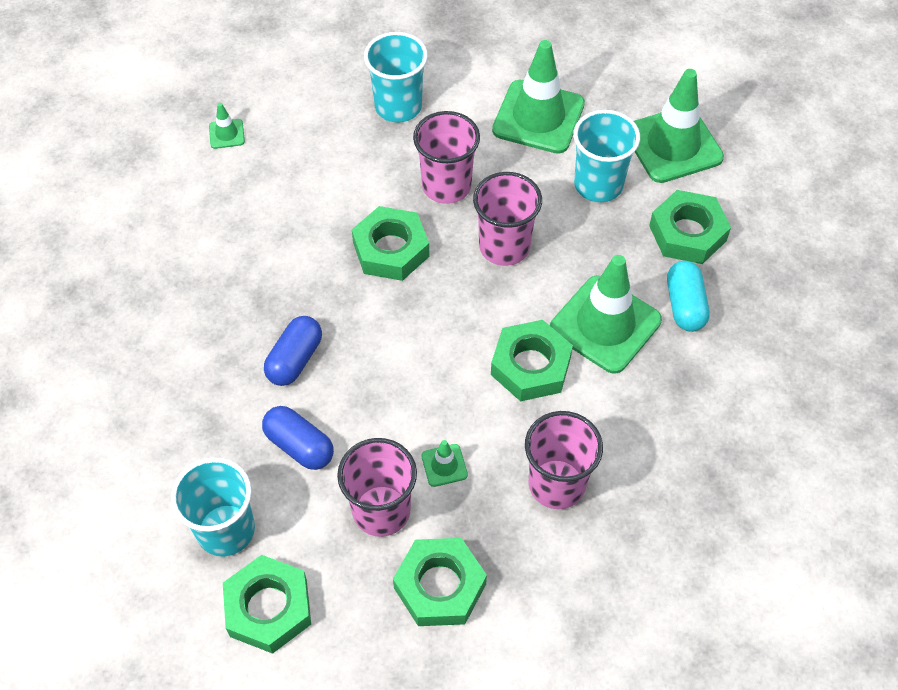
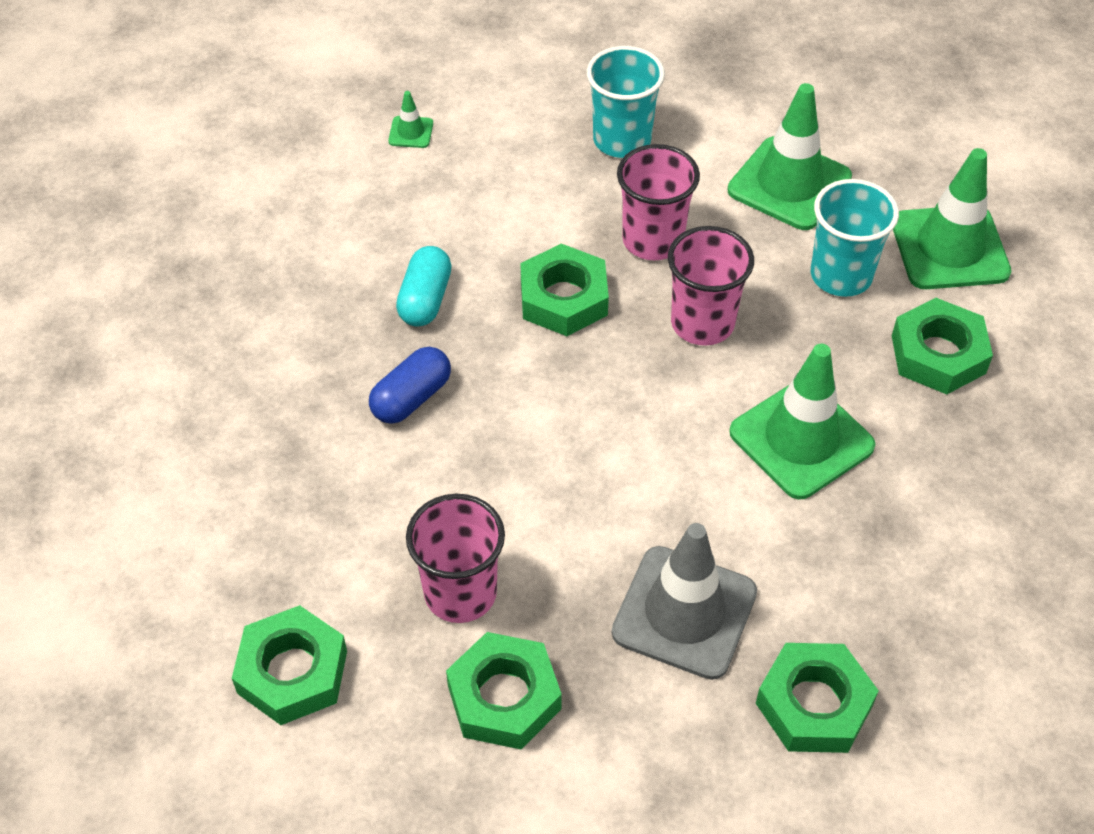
camera: 15 degrees right, 5 degrees down
(226, 530) = (271, 571): turquoise cup -> none
(299, 446) = (386, 496): blue capsule -> none
(444, 465) = (552, 558): green traffic cone -> none
(530, 366) = (693, 467): green nut -> green nut (814, 704)
(556, 484) = (684, 612): pink cup -> grey traffic cone
(684, 305) = (909, 438): turquoise capsule -> turquoise capsule (425, 299)

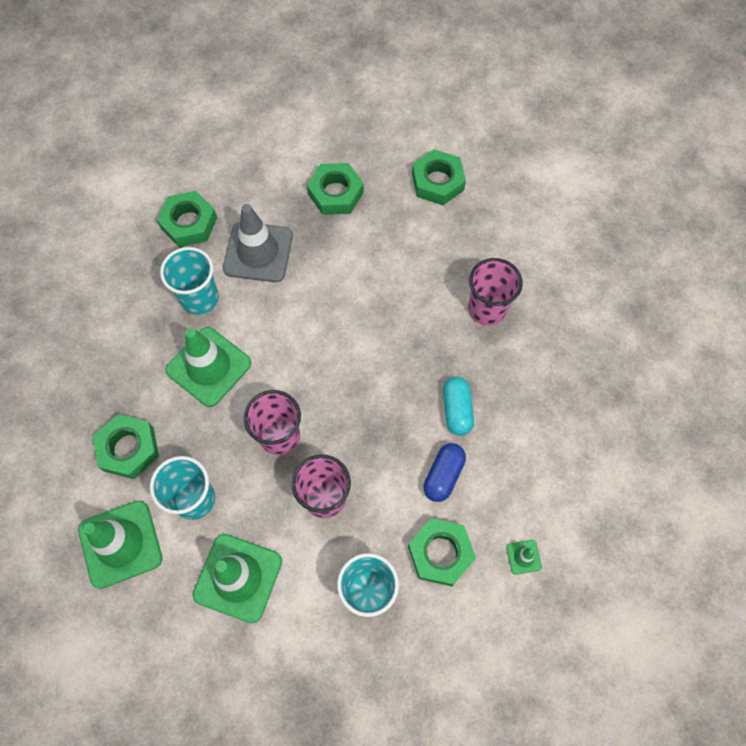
camera: 165 degrees right, 15 degrees up
(411, 398) = (438, 339): blue capsule -> blue capsule (443, 475)
(460, 593) = (372, 236): pink cup -> pink cup (487, 309)
(563, 298) = (371, 433): green nut -> green nut (440, 553)
(806, 553) = (199, 298): none -> turquoise cup

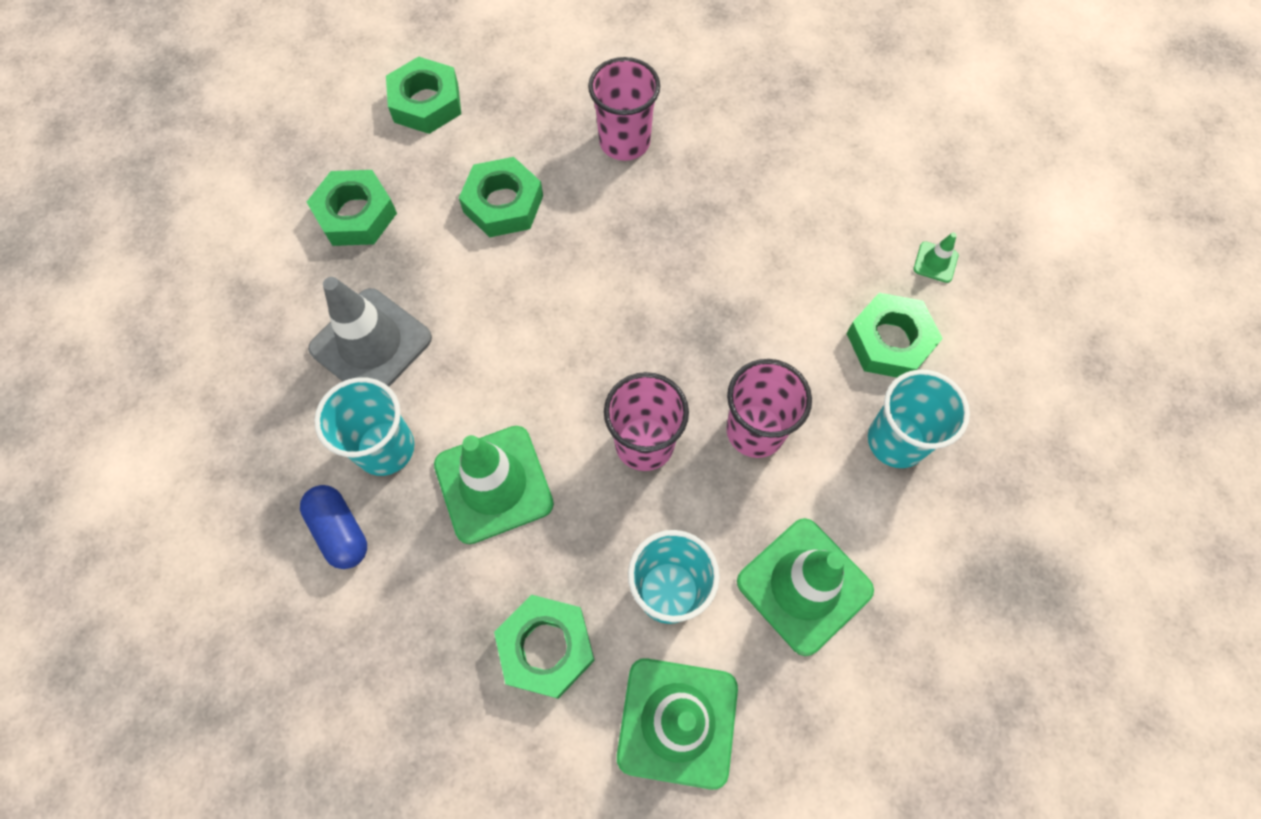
camera: 60 degrees left, 0 degrees up
(189, 223) = (261, 408): green nut -> green nut (503, 204)
(443, 475) = (799, 290): blue capsule -> blue capsule (340, 531)
(457, 410) = (729, 235): turquoise capsule -> none

